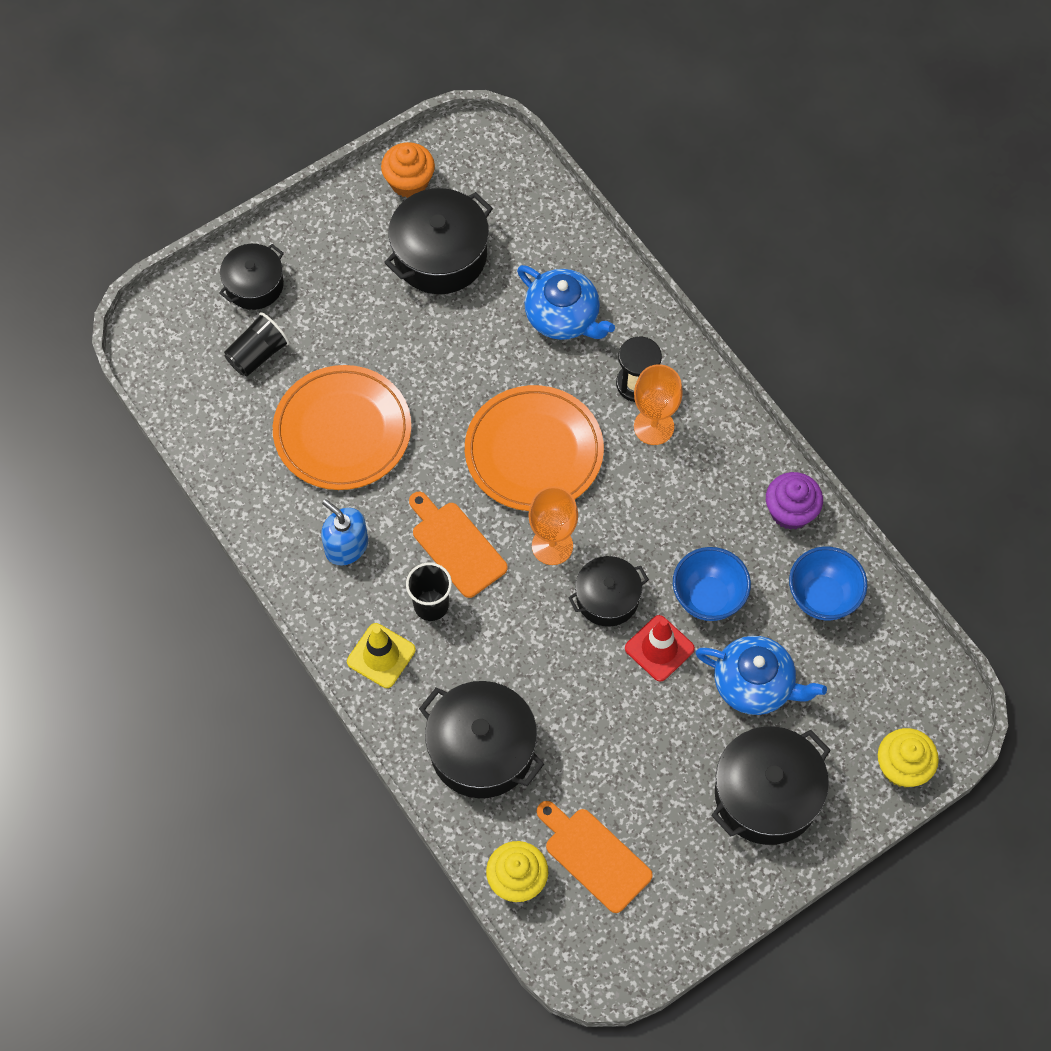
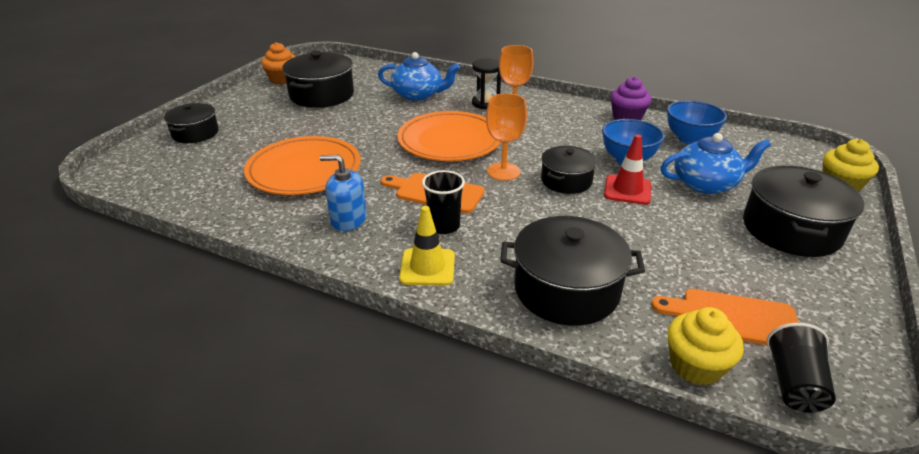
camera: 30 degrees left, 30 degrees down
(258, 354) = (214, 158): black cup -> black cup (794, 384)

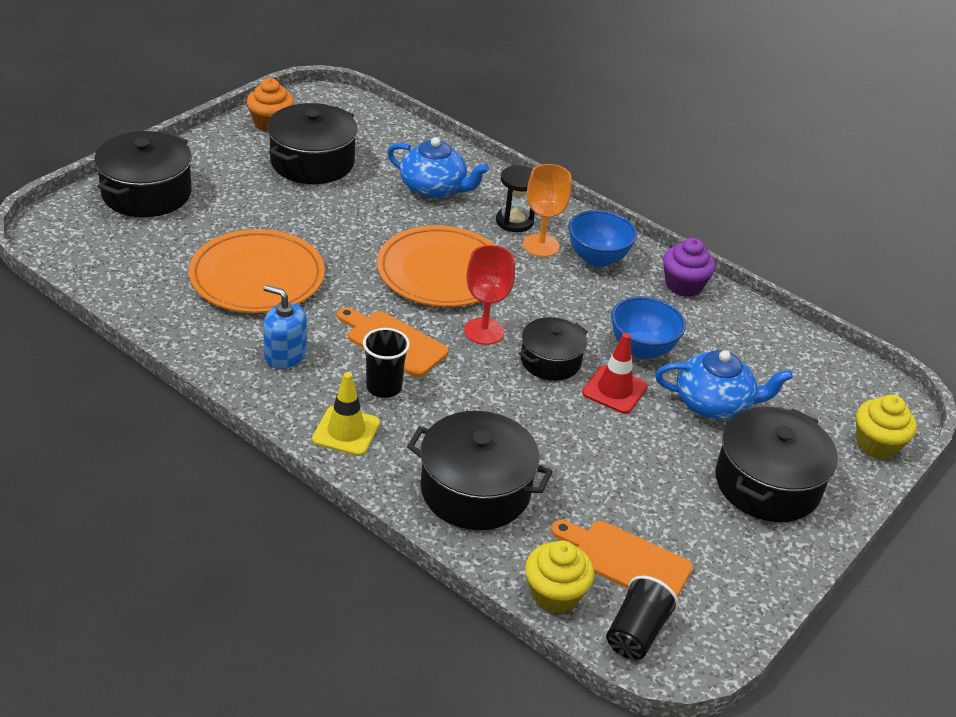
camera: 10 degrees right, 5 degrees up
(195, 133) = (146, 193): black pot -> black pot, size x1.61
(503, 171) = (484, 331): orange goblet -> red goblet
(689, 139) = (741, 336): blue bowl -> blue bowl (597, 259)

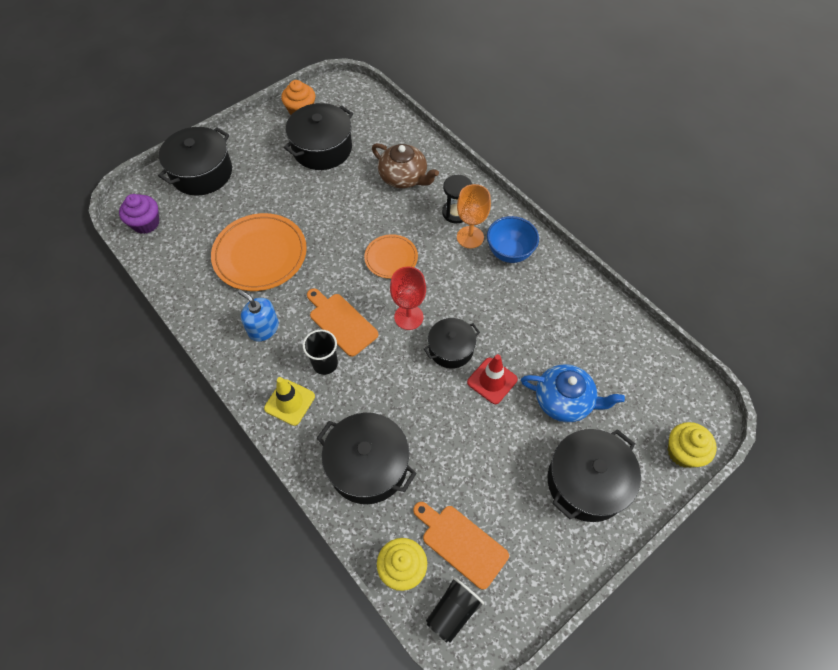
camera: 15 degrees right, 20 degrees up
(434, 188) = (404, 177): blue teapot -> brown teapot
(441, 272) = (391, 258): orange plate -> orange plate, size x0.56
(641, 349) = (522, 343): blue bowl -> none
(683, 285) = (569, 282): purple cupcake -> purple cupcake (146, 223)

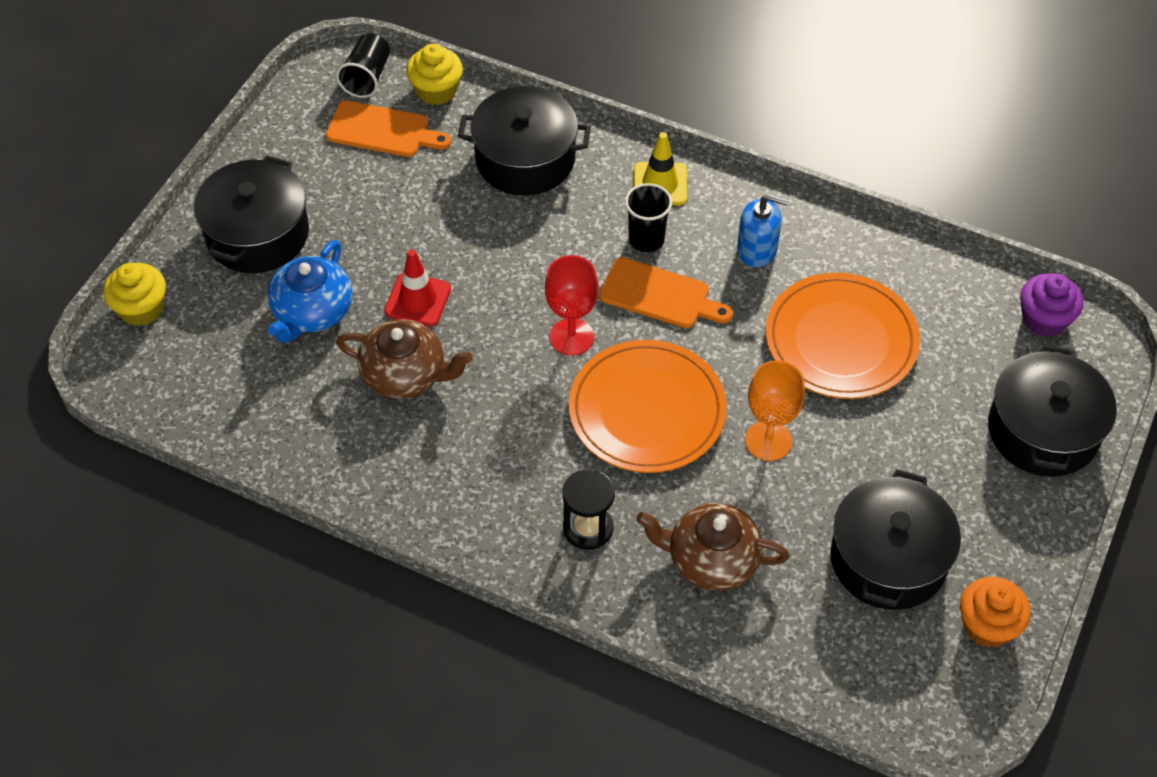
camera: 155 degrees right, 5 degrees down
(391, 258) = (647, 410): orange plate -> orange plate, size x1.77
(451, 349) = (491, 318): black pot -> none
(470, 237) = (543, 493): orange goblet -> orange goblet (768, 441)
(509, 252) = (469, 491): blue bowl -> none
(519, 333) = (405, 374): none -> brown teapot
(564, 401) = (312, 312): blue teapot -> blue teapot turned 60 degrees counterclockwise

